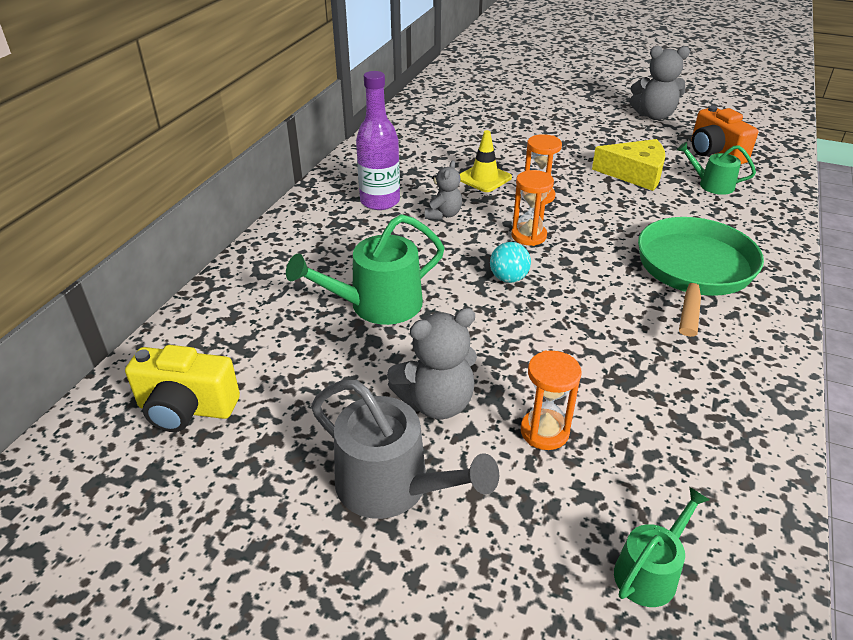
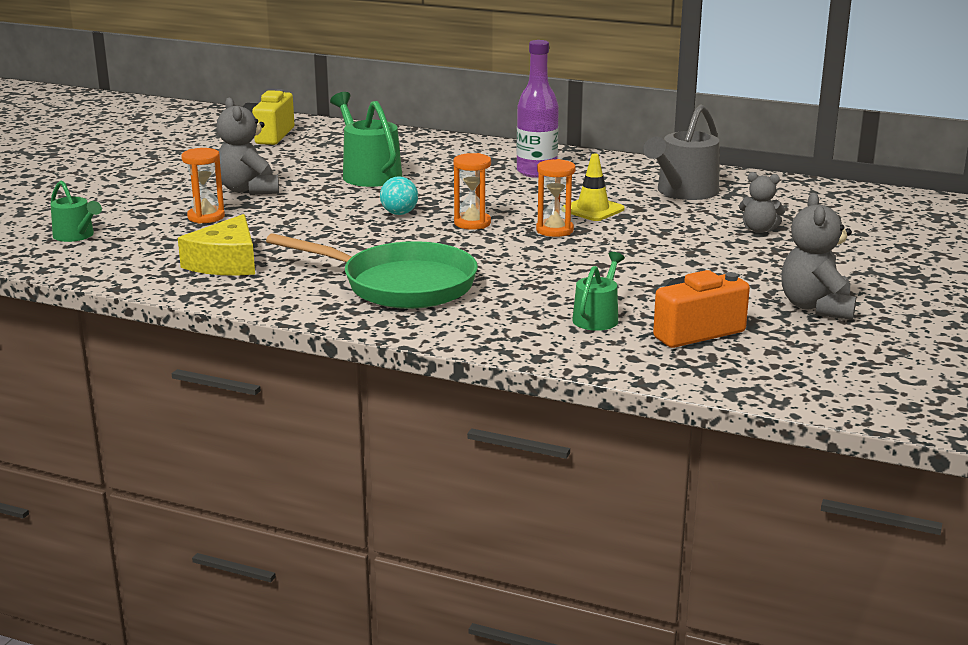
camera: 90 degrees right, 15 degrees down
(392, 486) = (179, 180): grey watering can -> grey watering can (684, 192)
(443, 214) = (513, 193): grey teddy bear -> grey teddy bear (759, 230)
(635, 173) = (619, 279): yellow cheese -> yellow cheese (226, 262)

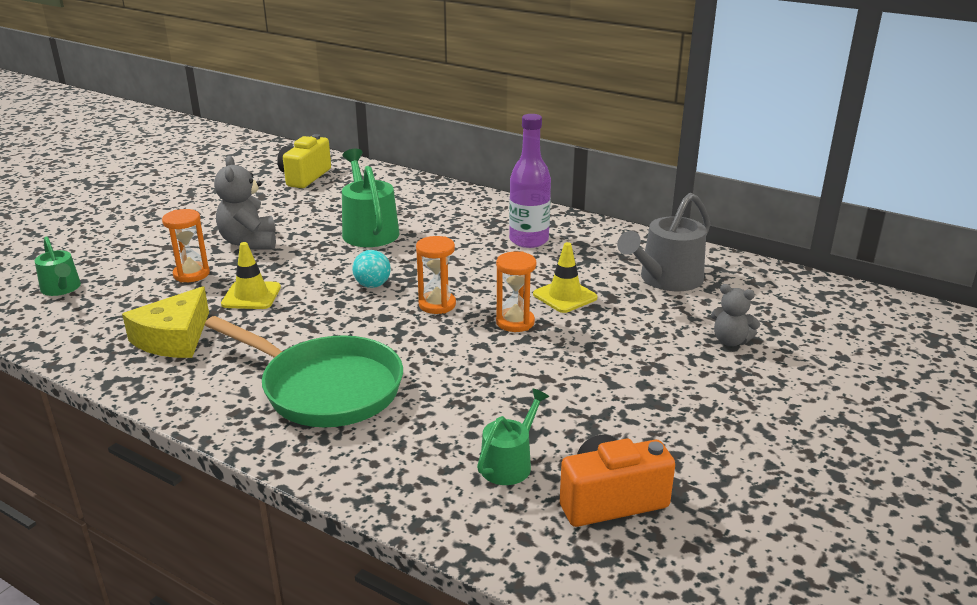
camera: 10 degrees right, 5 degrees up
(281, 228) = (251, 296): none -> yellow traffic cone
(816, 307) = (763, 474): grey teddy bear -> none

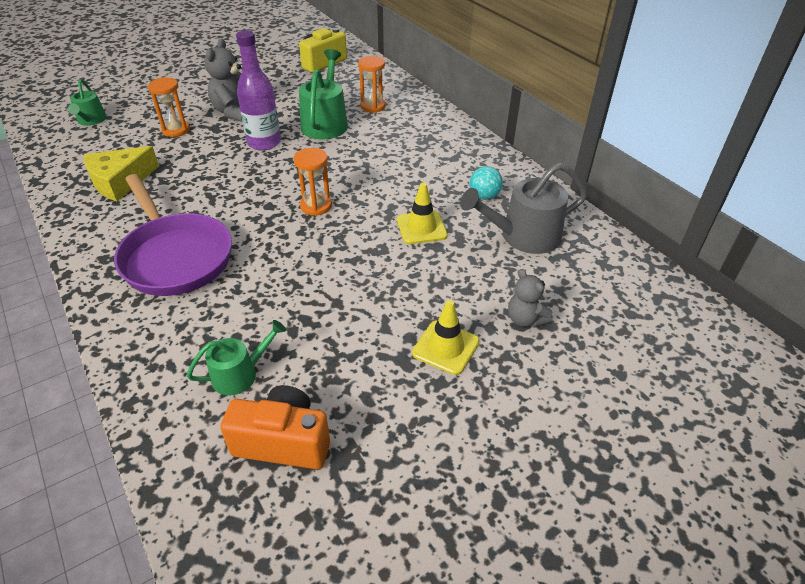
camera: 25 degrees right, 15 degrees up
(251, 296) = (197, 160): yellow traffic cone -> yellow traffic cone (445, 347)
(325, 388) = (175, 257): green pan -> purple pan
(372, 285) = (285, 174): turquoise ball -> turquoise ball (484, 196)
(515, 322) = (360, 241): orange hourglass -> orange hourglass (373, 106)
(528, 240) = (440, 164): purple bottle -> purple bottle (264, 143)

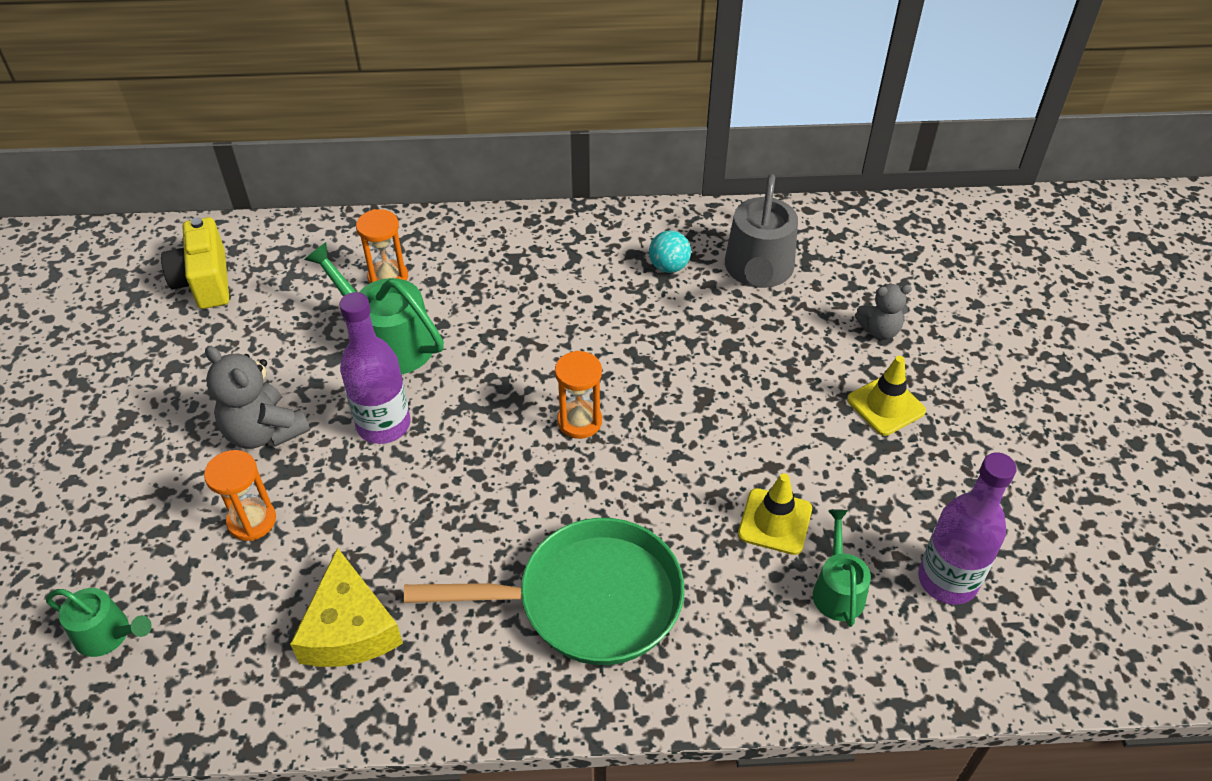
camera: 60 degrees left, 5 degrees up
(175, 257) = (588, 600): purple pan -> green pan
(283, 442) = (947, 580): orange camera -> purple bottle
(421, 228) = (689, 343): yellow traffic cone -> yellow traffic cone (775, 521)

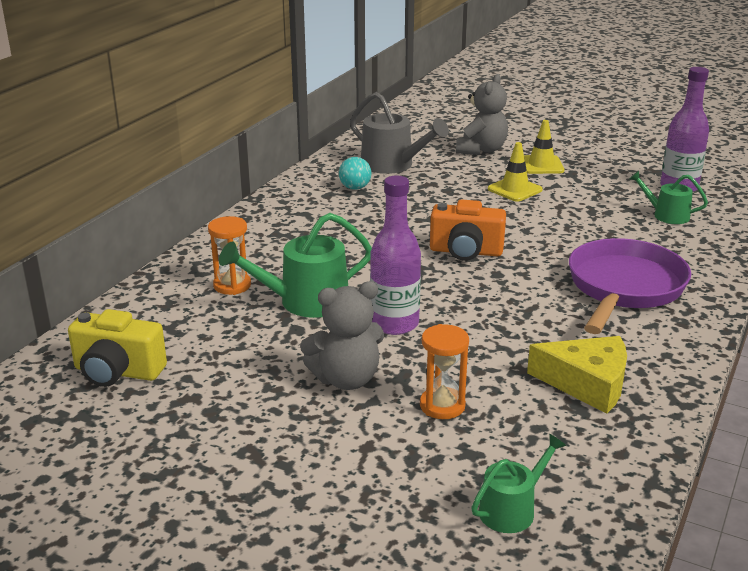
camera: 60 degrees left, 20 degrees down
(579, 421) = (466, 252): orange hourglass -> orange camera
(588, 600) = (624, 288): green pan -> purple pan
(775, 521) = (603, 217): yellow traffic cone -> yellow traffic cone (514, 189)
(879, 330) = (481, 150): grey teddy bear -> grey teddy bear, size x1.61

